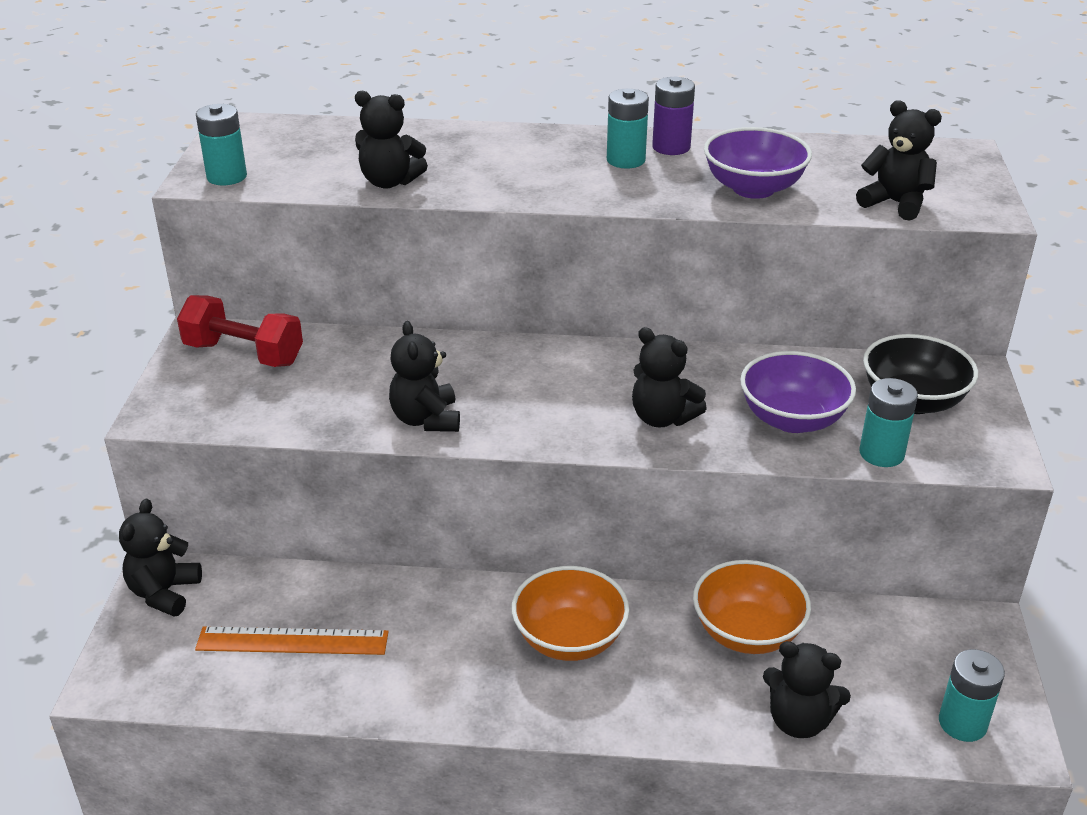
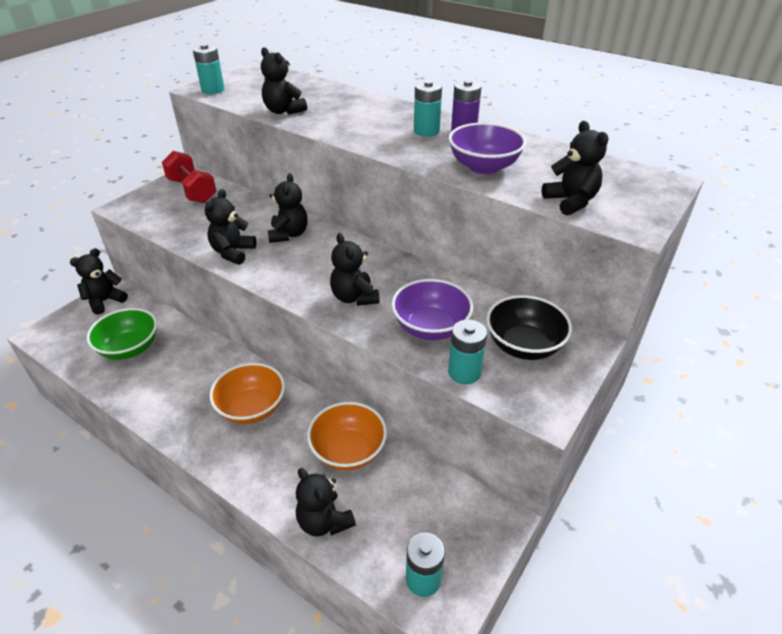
camera: 30 degrees right, 5 degrees up
(292, 641) = (130, 348): orange ruler -> green bowl
(477, 368) = (288, 234): none -> black teddy bear

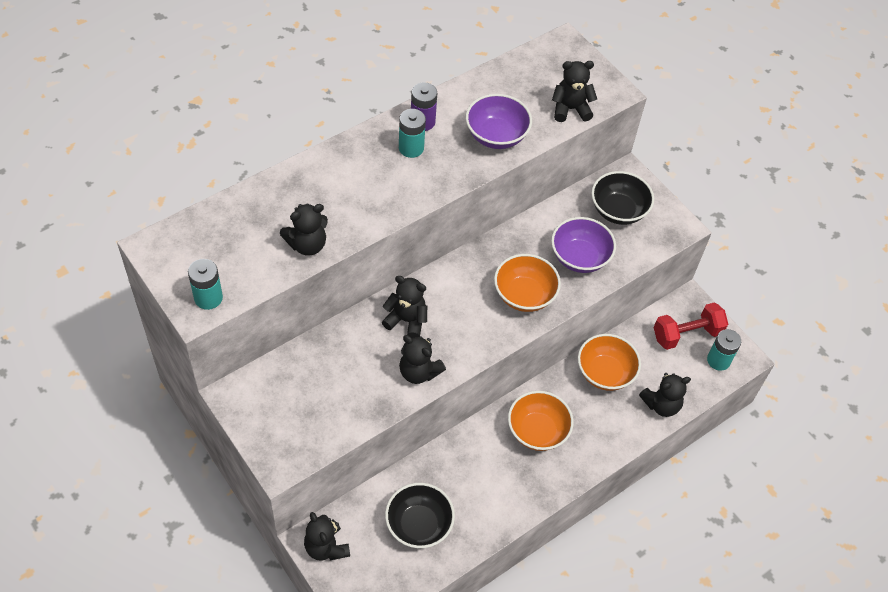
camera: 75 degrees left, 15 degrees up
(130, 348) = (419, 525): green bowl -> black bowl
(192, 191) = (274, 392): red dumbbell -> red dumbbell (686, 334)
(354, 297) = (524, 295): black teddy bear -> orange bowl
(464, 372) = (633, 255): turquoise battery -> none

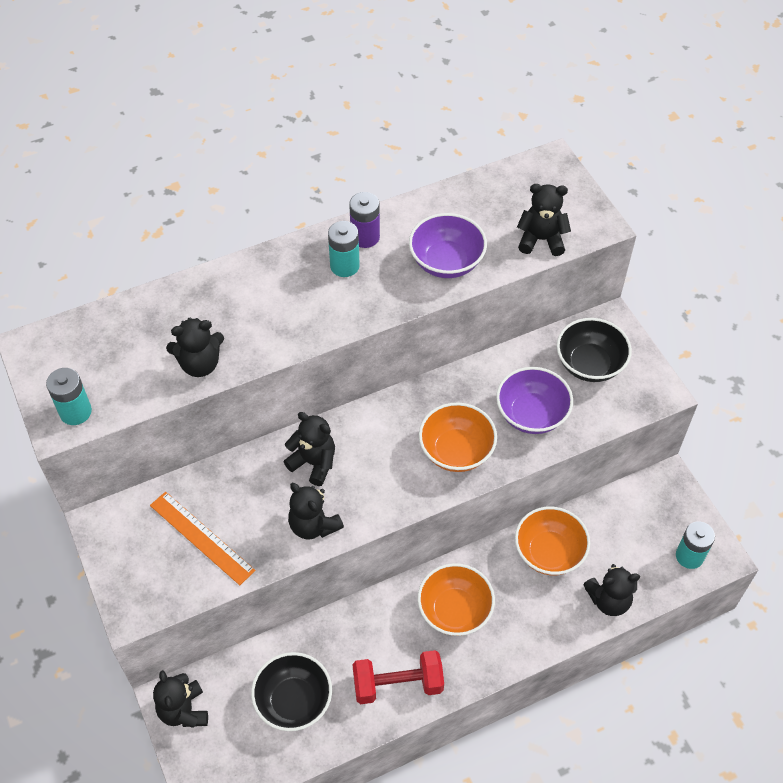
camera: 15 degrees right, 0 degrees up
(325, 395) = (202, 537): none -> orange ruler
(686, 334) = (657, 519): red dumbbell -> red dumbbell (398, 684)

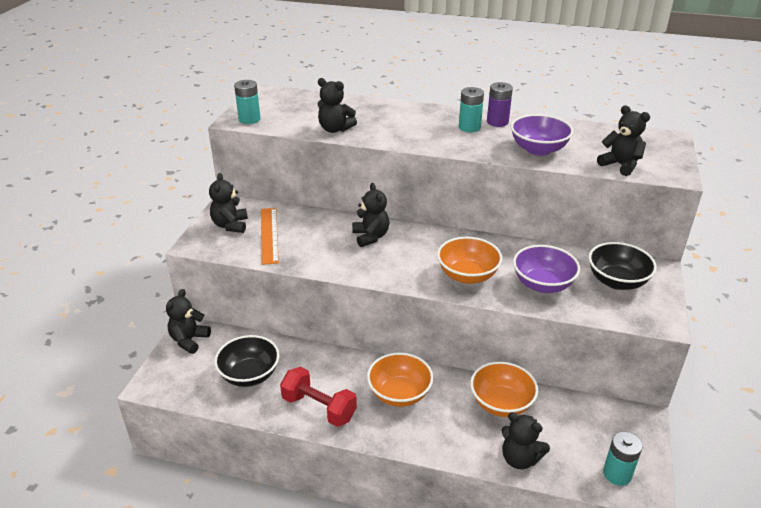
camera: 40 degrees right, 20 degrees down
(313, 525) = (336, 262): black teddy bear -> black teddy bear (230, 225)

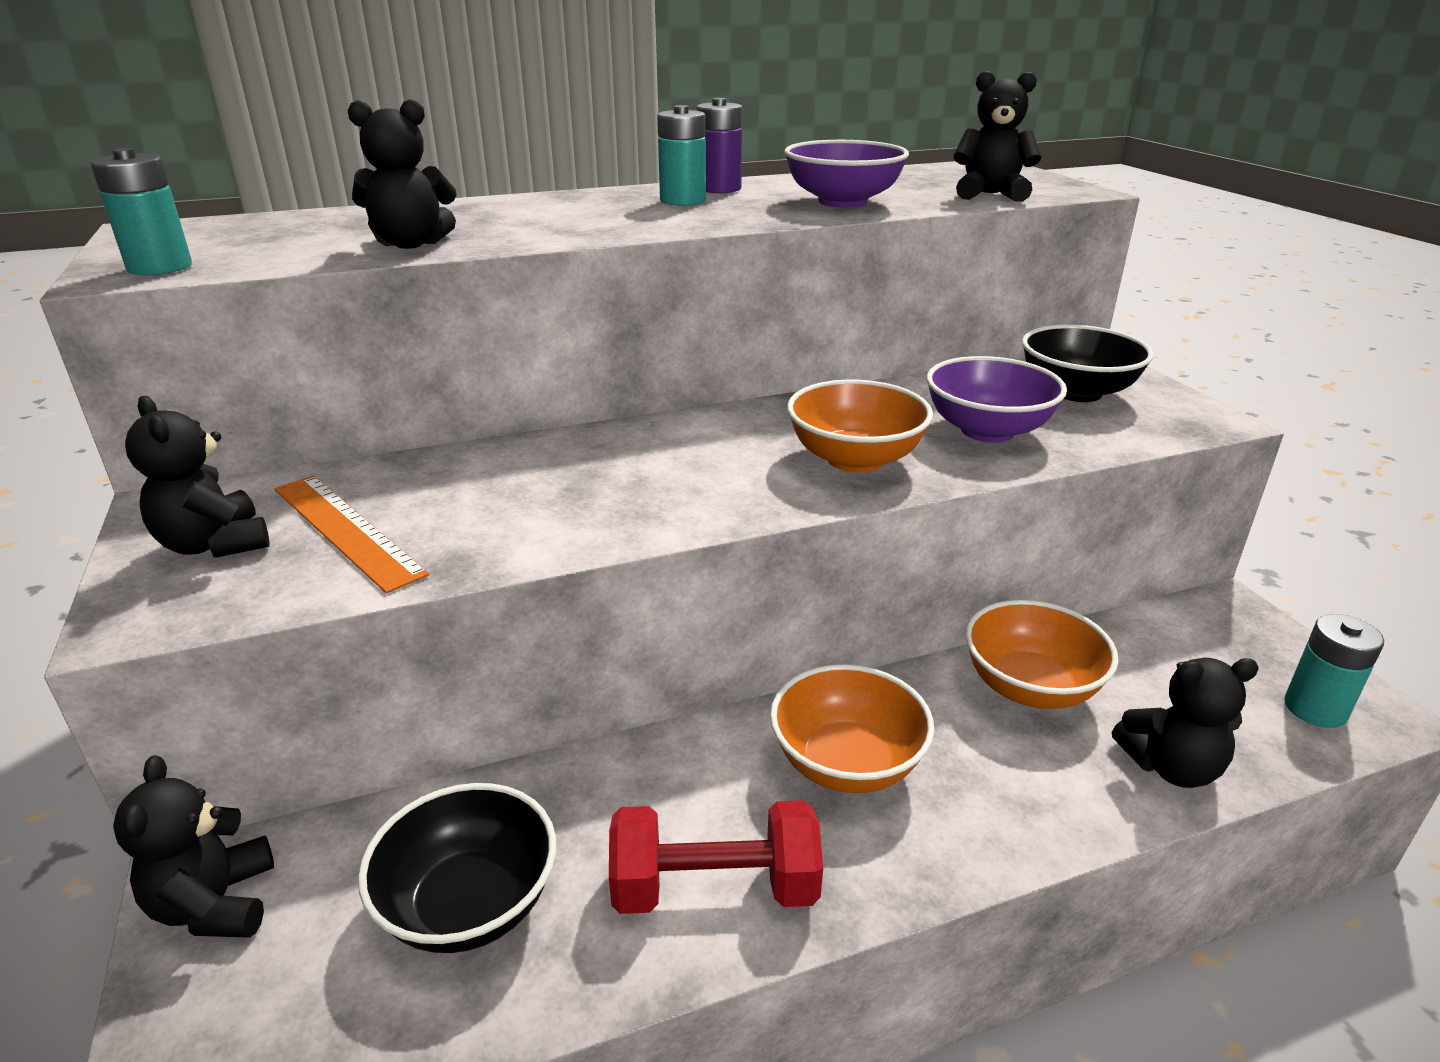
camera: 35 degrees left, 5 degrees down
(370, 237) = (594, 460): black teddy bear -> none

